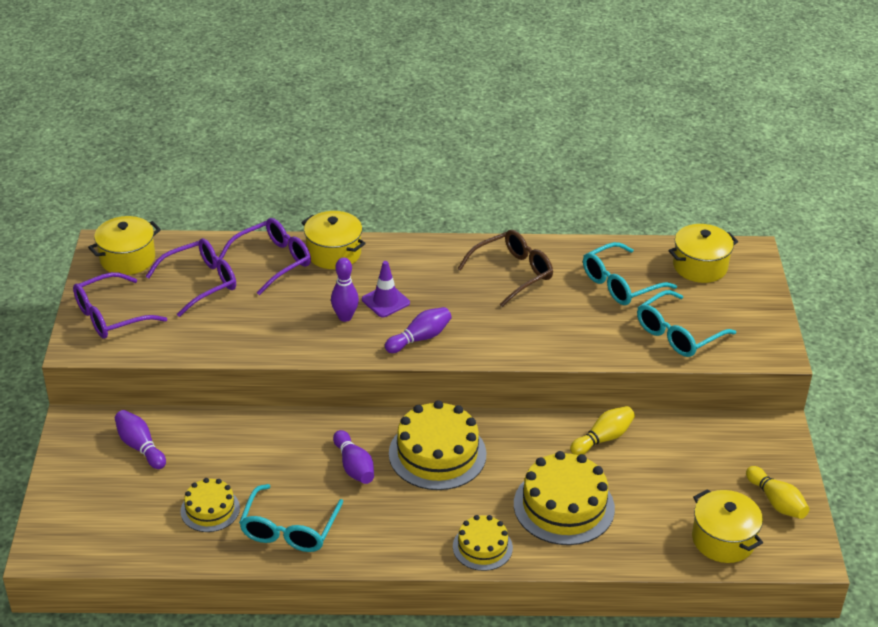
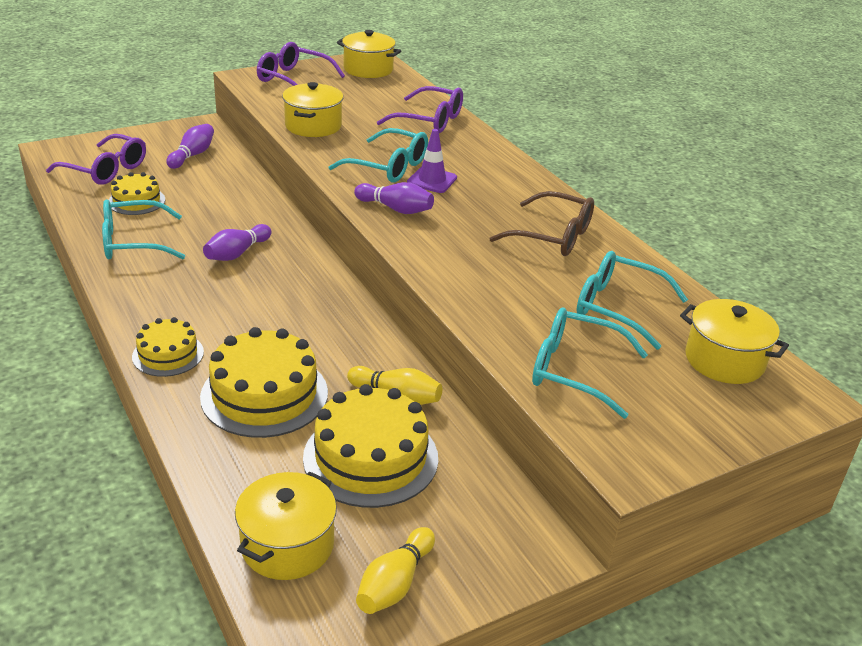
camera: 60 degrees right, 5 degrees down
(201, 282) = (369, 100): purple glasses -> purple glasses (106, 170)
(334, 253) = (472, 142): yellow pot -> yellow pot (313, 126)
(345, 317) = (389, 167): purple bowling pin -> turquoise glasses
(437, 454) = (288, 294): yellow cake -> yellow cake (370, 457)

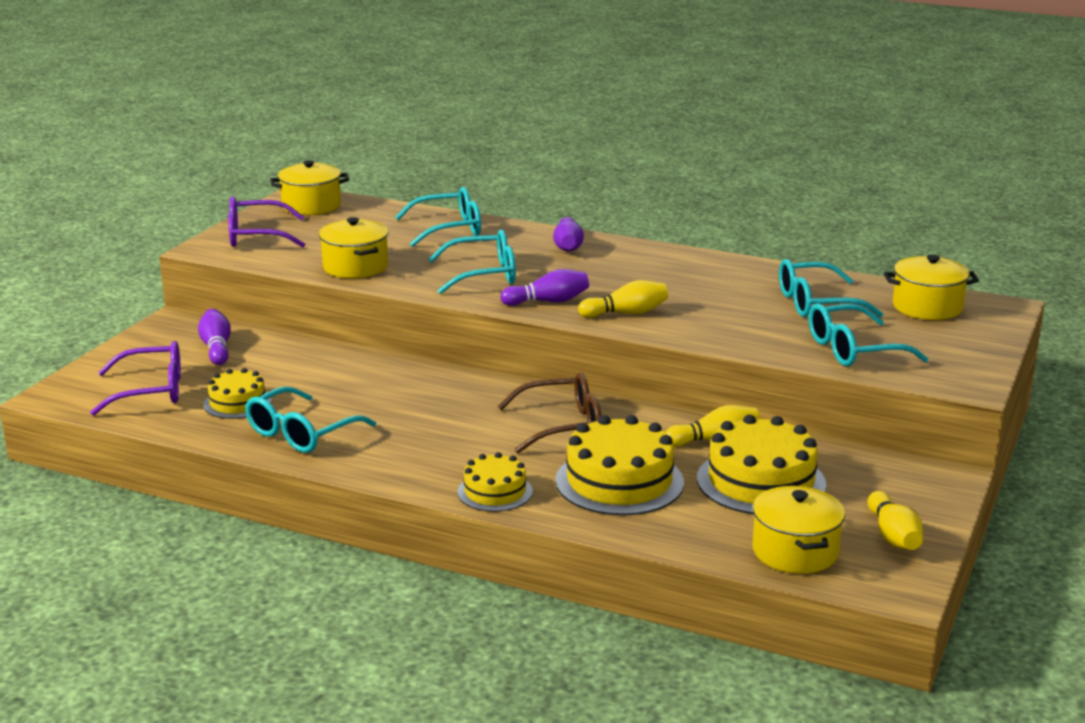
camera: 35 degrees left, 10 degrees down
(237, 253) = (413, 404): purple bowling pin -> purple bowling pin (568, 246)
(430, 120) = (449, 229): purple glasses -> turquoise glasses
(432, 180) = (537, 272): purple traffic cone -> none
(437, 245) = (626, 313): none -> yellow bowling pin
(553, 236) = (696, 276): brown glasses -> brown glasses (562, 426)

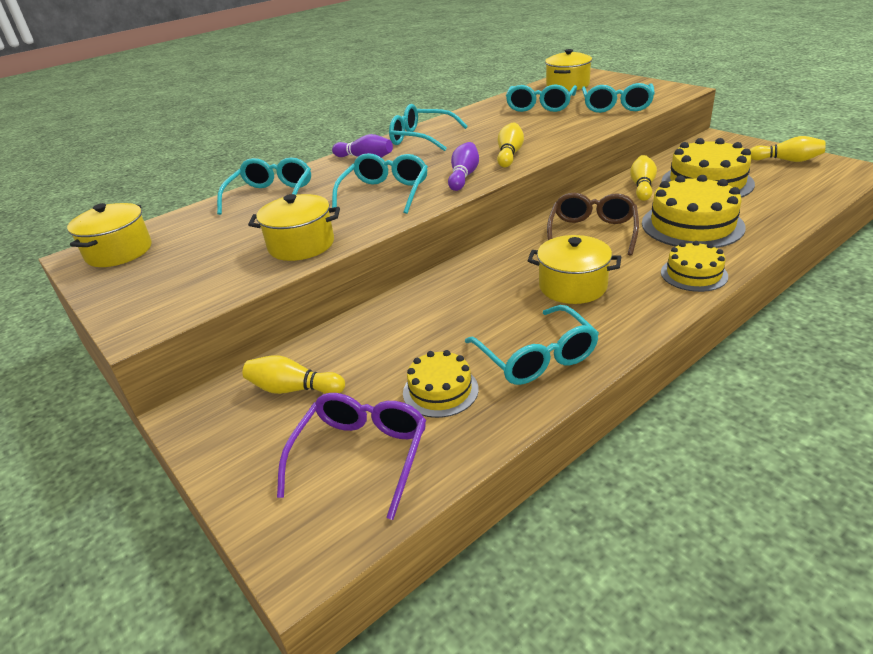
camera: 60 degrees left, 10 degrees up
(216, 348) = (293, 389): purple bowling pin -> yellow bowling pin
(256, 236) = (150, 291): purple glasses -> none
(648, 259) = (421, 138): none -> turquoise glasses
(795, 551) = (804, 187): yellow pot -> yellow pot (572, 286)

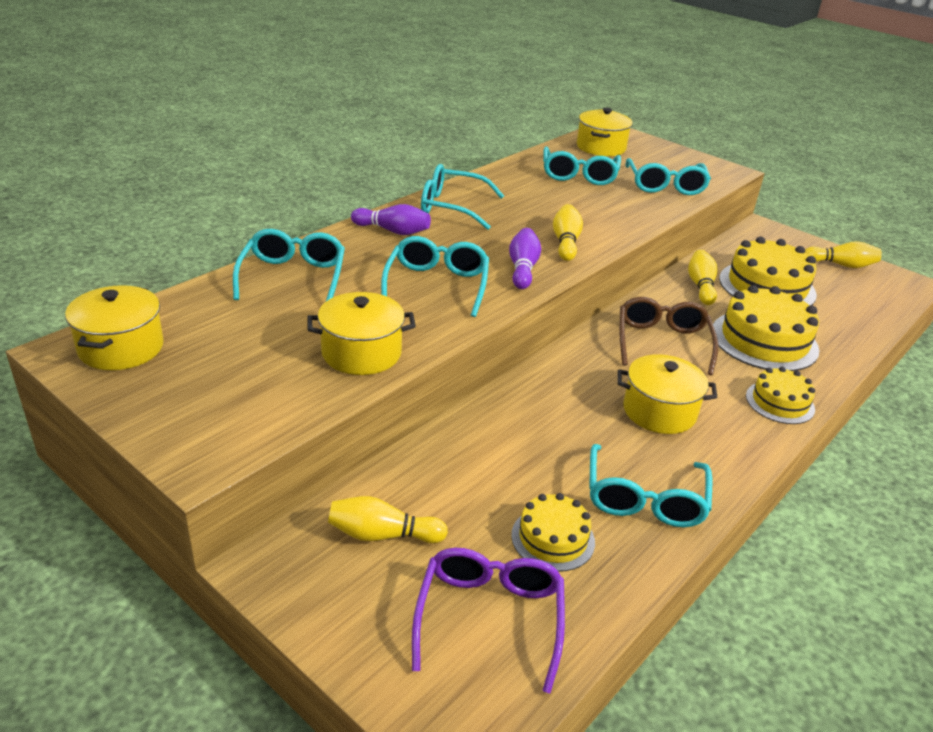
camera: 15 degrees left, 0 degrees up
(536, 357) = (645, 499): turquoise glasses -> turquoise glasses turned 45 degrees clockwise

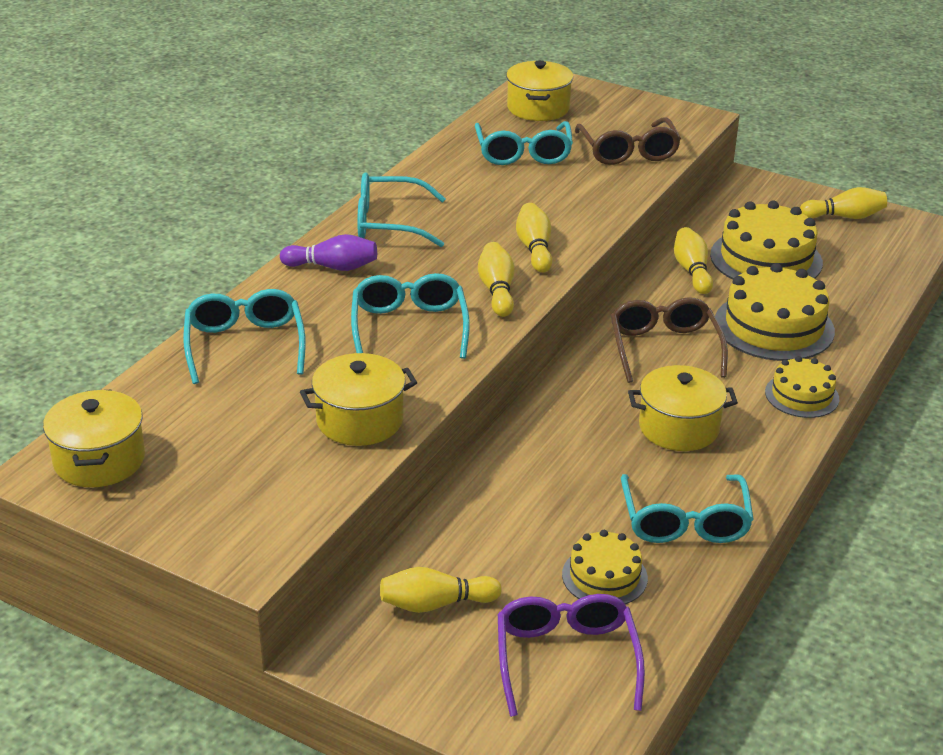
camera: 10 degrees left, 0 degrees up
(523, 269) = (497, 291): purple bowling pin -> yellow bowling pin
(665, 186) = (628, 152): turquoise glasses -> brown glasses

